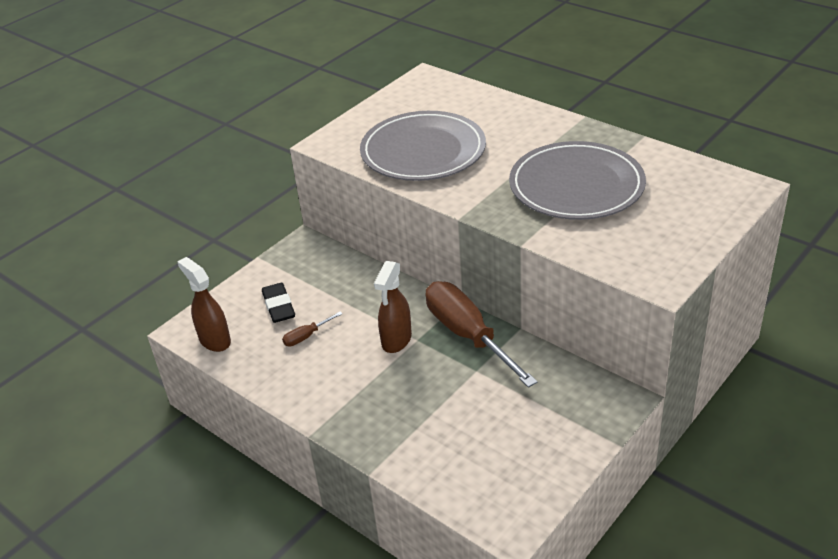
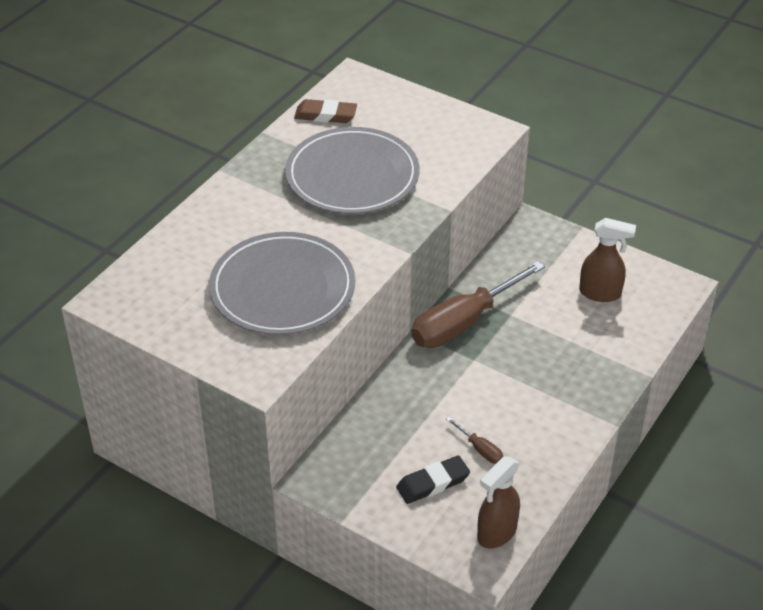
camera: 100 degrees left, 5 degrees up
(396, 340) = (477, 375): brown spray bottle -> brown spray bottle (600, 293)
(676, 170) = (325, 115): none -> brown eraser

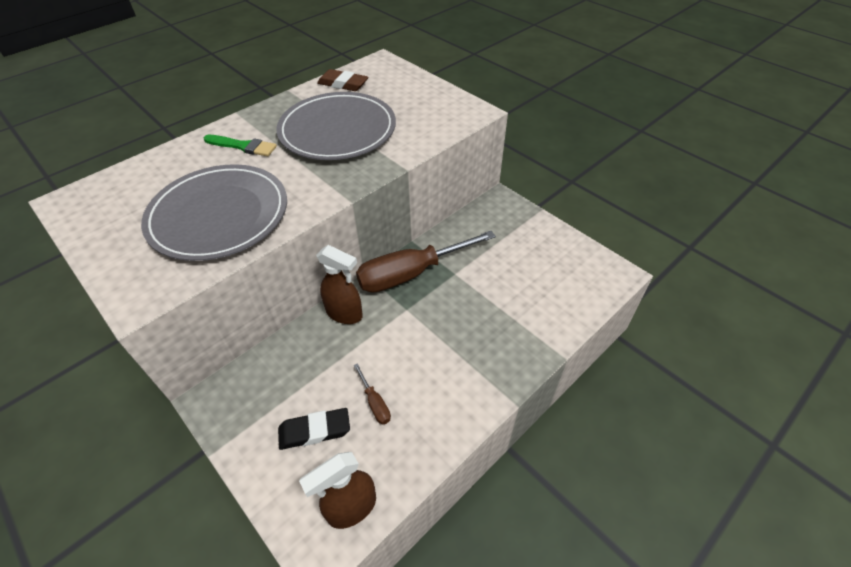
camera: 15 degrees right, 5 degrees up
(257, 210) = (243, 146): none -> green brush
(600, 293) = (540, 268): brown spray bottle -> brown spray bottle (344, 313)

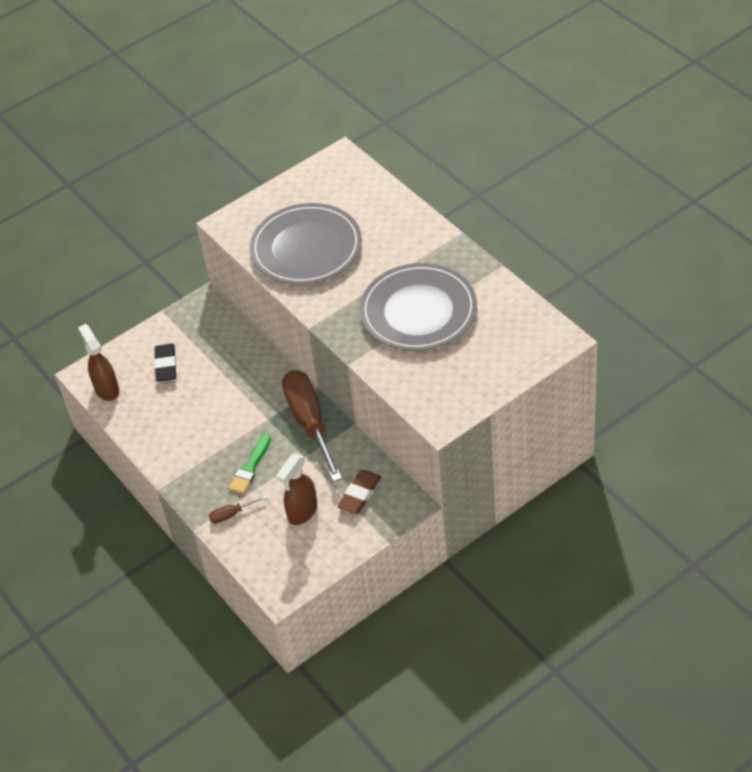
camera: 100 degrees right, 0 degrees up
(243, 146) = (401, 247): green brush -> green brush (250, 467)
(343, 84) = (509, 309): brown eraser -> brown eraser (359, 494)
(344, 313) = (271, 375): brown spray bottle -> brown spray bottle (302, 512)
(374, 403) = (180, 399): brown screwdriver -> brown screwdriver (232, 514)

